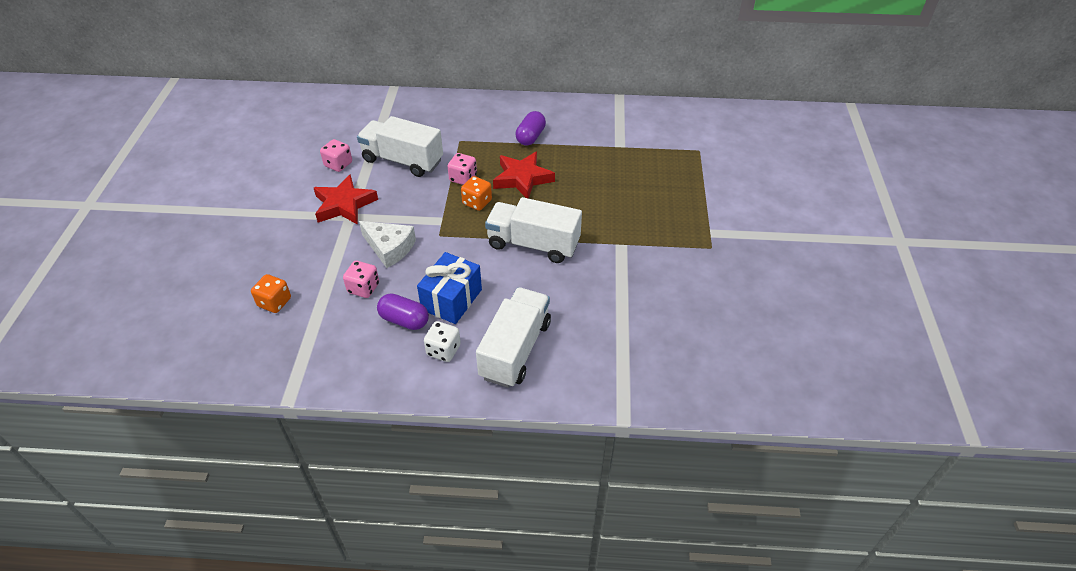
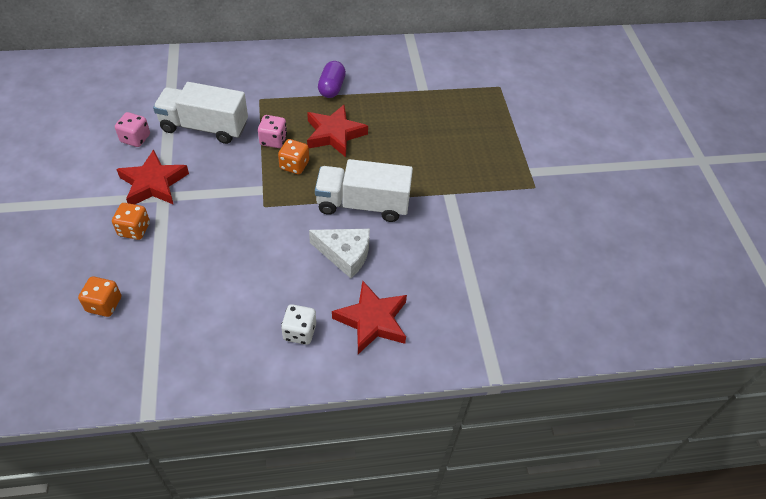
camera: 15 degrees left, 5 degrees up
(317, 242) = (134, 230): none -> orange dice
(363, 288) = (198, 275): pink dice -> none
(389, 248) = (215, 227): white cheese -> white cheese (345, 254)
(404, 320) = (250, 305): purple capsule -> none
(451, 299) = (294, 275): blue gift -> none
(515, 350) = (372, 320): white truck -> red star

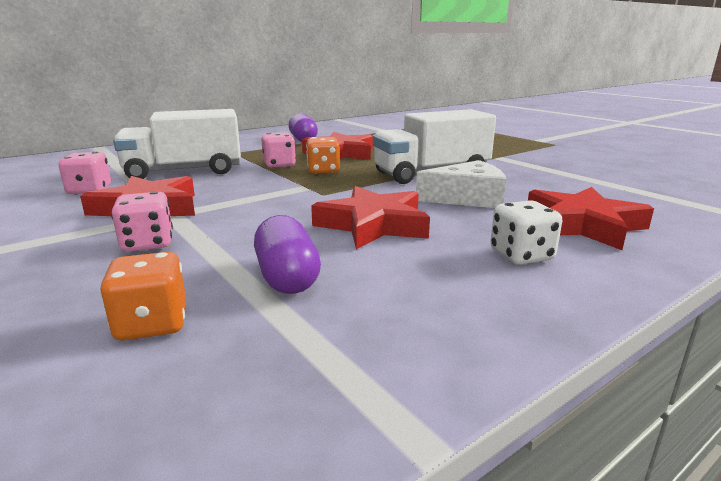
camera: 25 degrees left, 30 degrees down
(134, 230) = (148, 243): orange dice -> pink dice
(175, 295) = (287, 277): none -> purple capsule
(257, 262) = (373, 225): none -> red star

